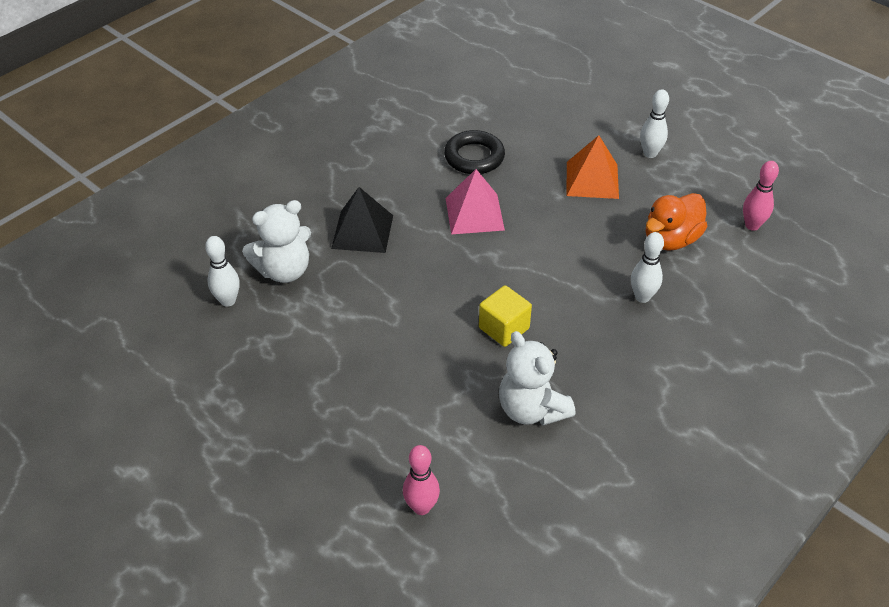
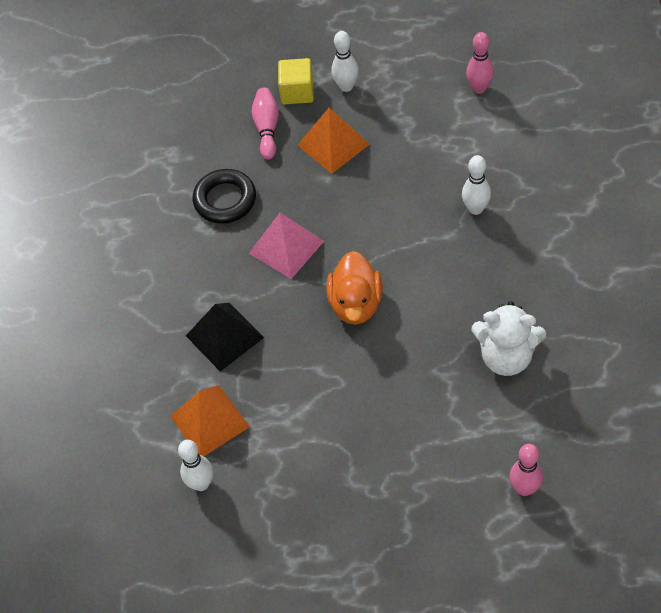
camera: 40 degrees left, 10 degrees up
(284, 270) = (209, 421): white teddy bear -> orange pyramid
(504, 328) = (418, 316): yellow cube -> yellow cube (297, 92)
(559, 138) = (267, 128): none -> pink bowling pin
(671, 239) = (442, 147): orange duck -> orange duck (356, 304)

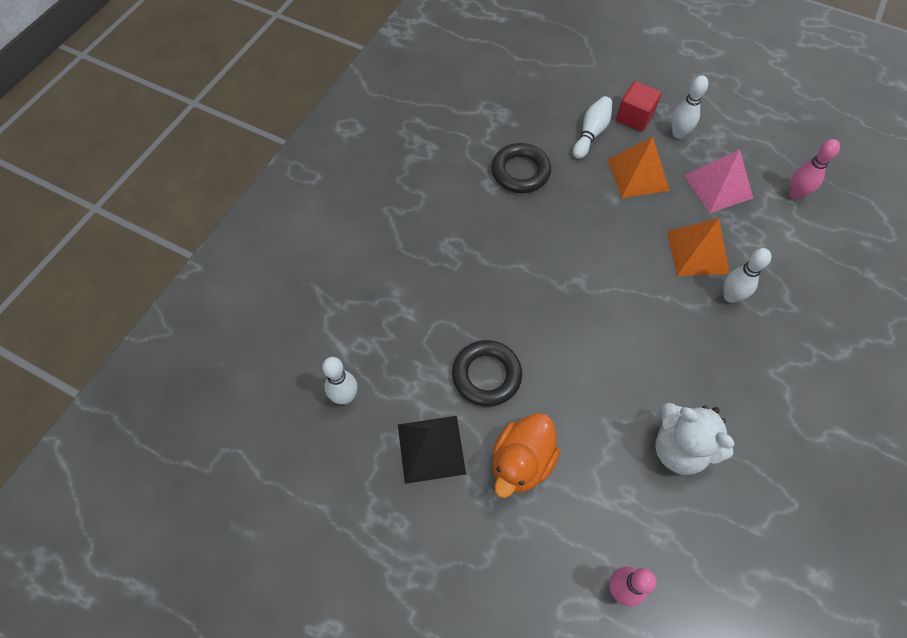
camera: 25 degrees right, 5 degrees up
(209, 421) = (387, 347): orange pyramid -> orange pyramid (698, 252)
(224, 336) = (446, 282): black pyramid -> black pyramid (431, 448)
(267, 128) = (591, 133): pink bowling pin -> white bowling pin
(286, 247) = (545, 237): pink pyramid -> pink pyramid (718, 186)
(297, 92) = (634, 117): yellow cube -> red cube
(312, 393) = (486, 375): none -> black ring
(356, 304) = (573, 319): orange duck -> orange duck (521, 462)

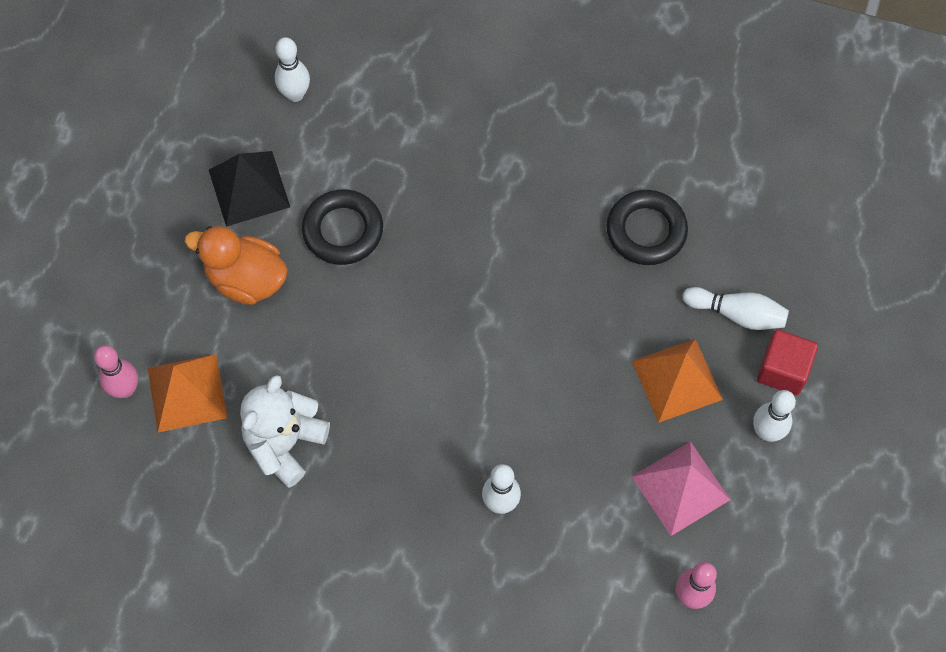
camera: 80 degrees right, 5 degrees up
(698, 252) = (562, 461): orange pyramid -> orange pyramid (187, 393)

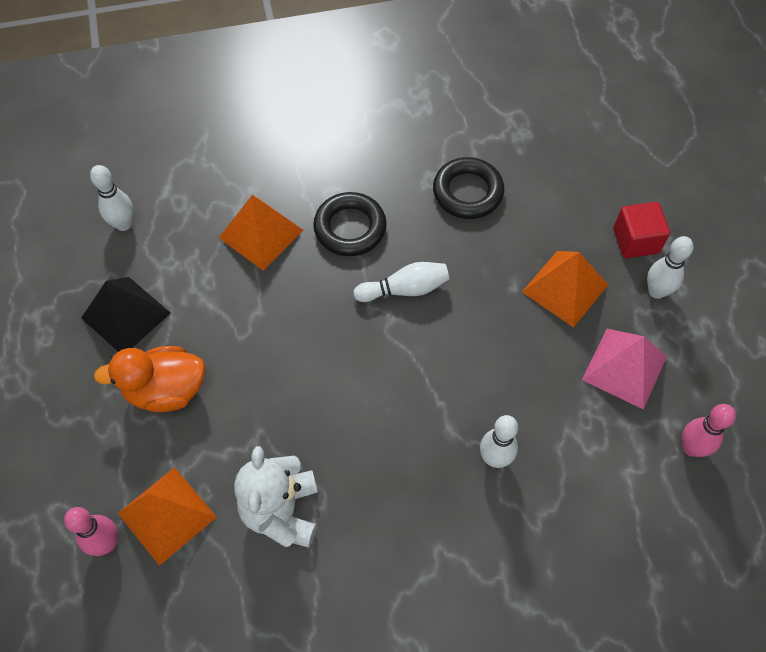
camera: 30 degrees left, 5 degrees down
(343, 230) = (227, 309): black ring -> black ring (350, 228)
(417, 170) = (261, 233): none -> orange pyramid
(737, 314) = (574, 217): white bowling pin -> white bowling pin (404, 289)

